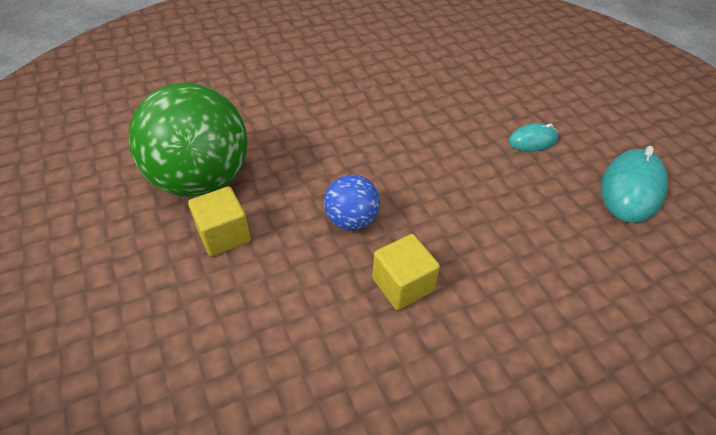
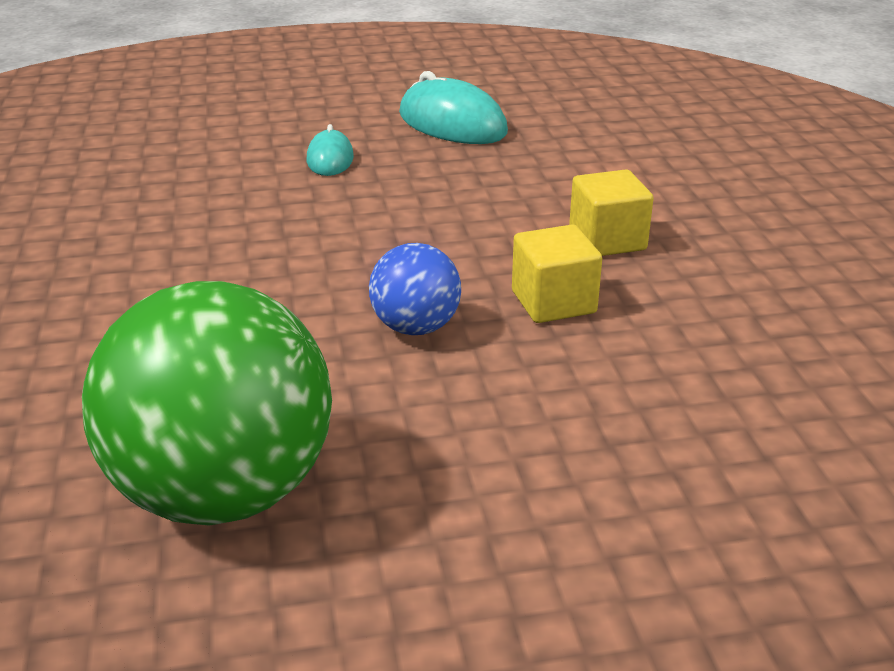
camera: 75 degrees left, 15 degrees down
(224, 235) = (391, 467): yellow cube -> yellow cube (607, 240)

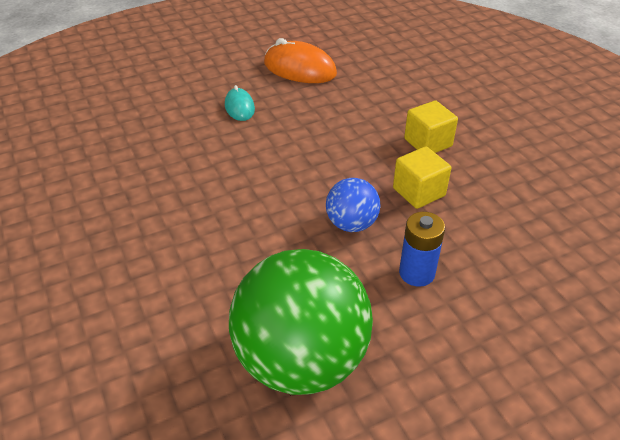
camera: 15 degrees left, 10 degrees up
(452, 123) = (300, 69): turquoise mouse -> orange mouse
(485, 409) = (416, 273): none -> blue battery

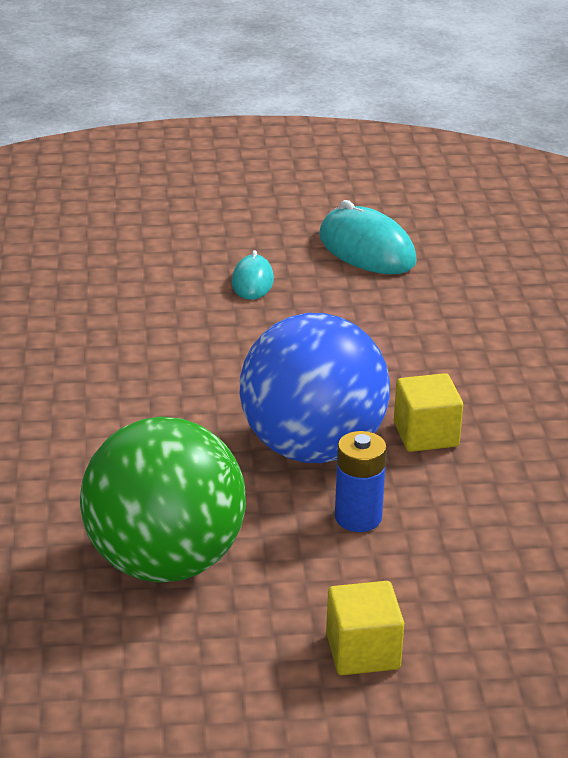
camera: 20 degrees right, 10 degrees down
(300, 69) = (367, 249): orange mouse -> turquoise mouse
(351, 224) = (312, 448): blue ball -> blue ball, size x2.05
(428, 143) = (482, 381): yellow cube -> yellow cube (363, 651)

